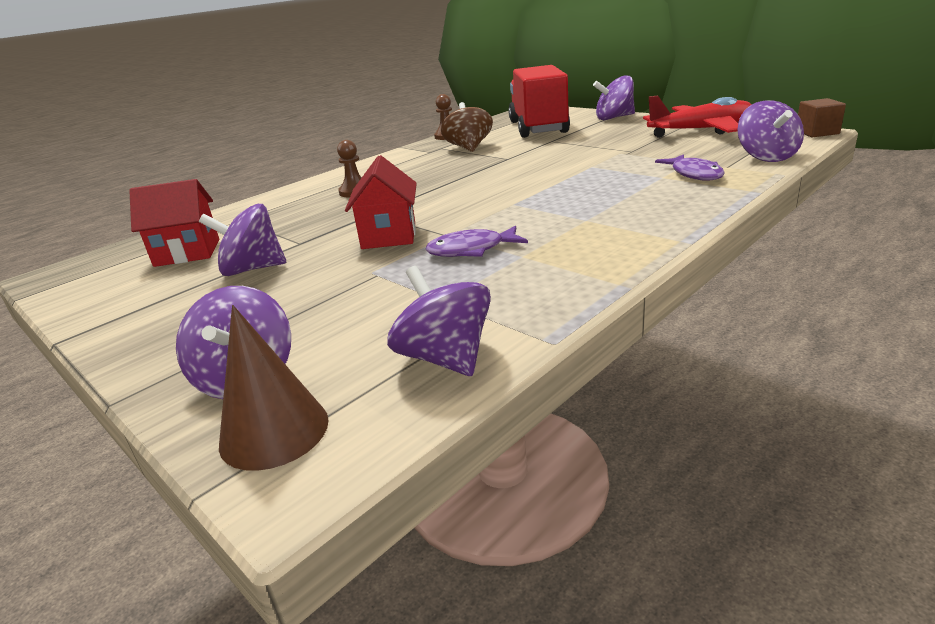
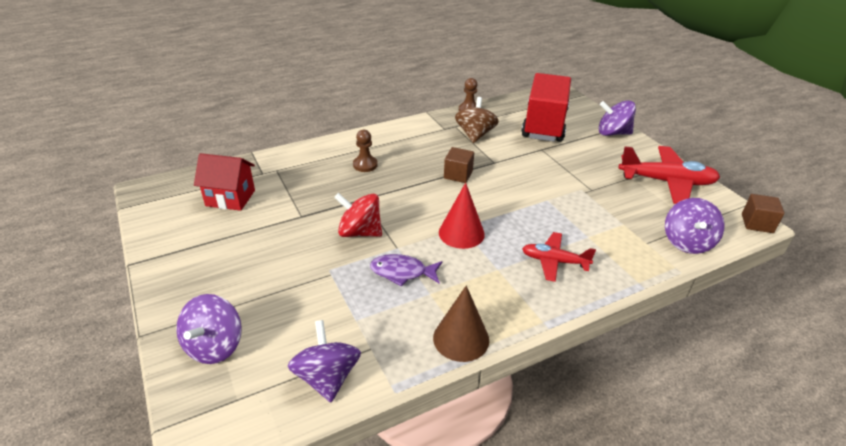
camera: 15 degrees right, 10 degrees up
(252, 269) = (261, 235): purple spinning top -> none
(274, 431) = (210, 398): brown cone -> brown cone (461, 338)
(389, 236) = (360, 232): red house -> red spinning top
(474, 174) = (458, 175): none -> brown cube
(517, 207) = (461, 233): none -> red cone
(644, 199) = (554, 261): none -> red plane
(694, 174) = (614, 243): purple fish -> none

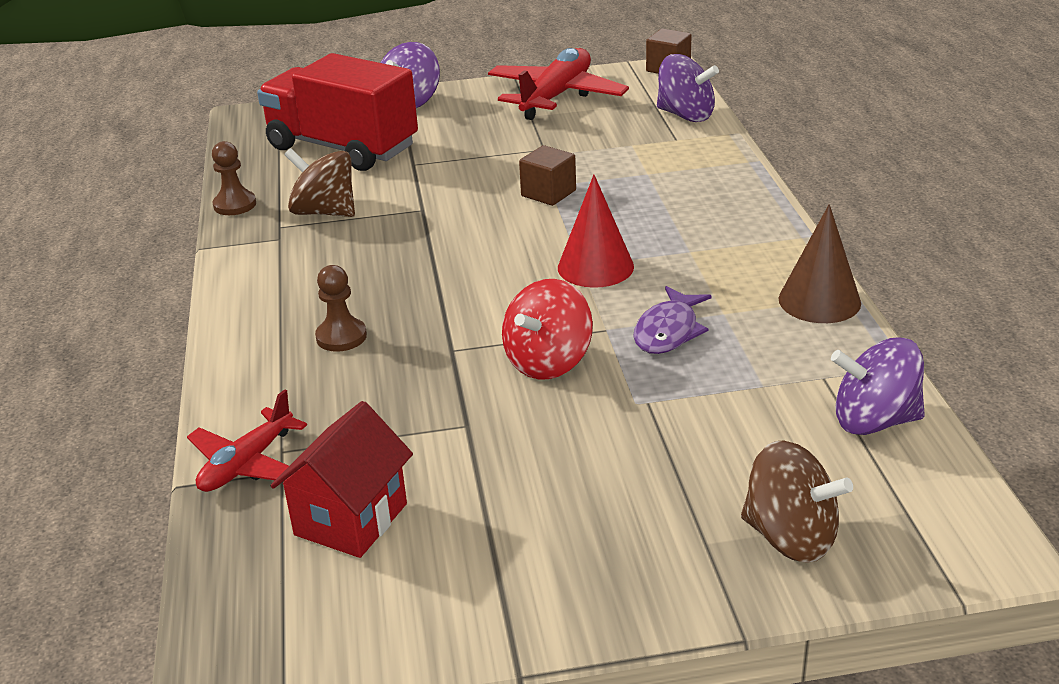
camera: 70 degrees left, 5 degrees down
(215, 346) = (790, 537): purple spinning top -> brown spinning top
(458, 175) = (437, 246): brown cube -> brown cube (548, 193)
(554, 261) = (689, 207): red plane -> red plane (247, 464)

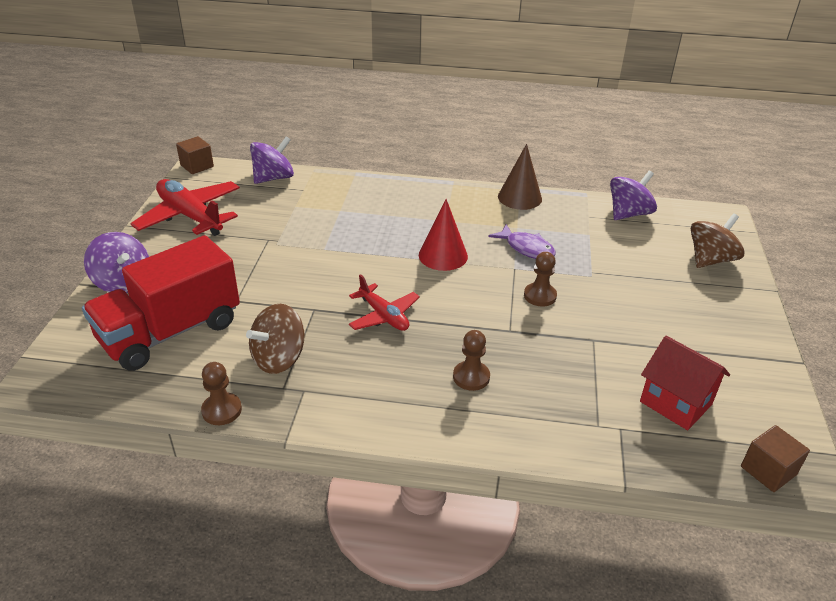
camera: 75 degrees left, 5 degrees up
(247, 464) = (609, 444): red plane -> red plane (384, 316)
(548, 193) = (335, 251): brown cube -> brown cube (768, 471)
(548, 362) = (540, 296): red spinning top -> brown pawn
(874, 421) = (628, 214): purple spinning top -> purple spinning top turned 150 degrees counterclockwise

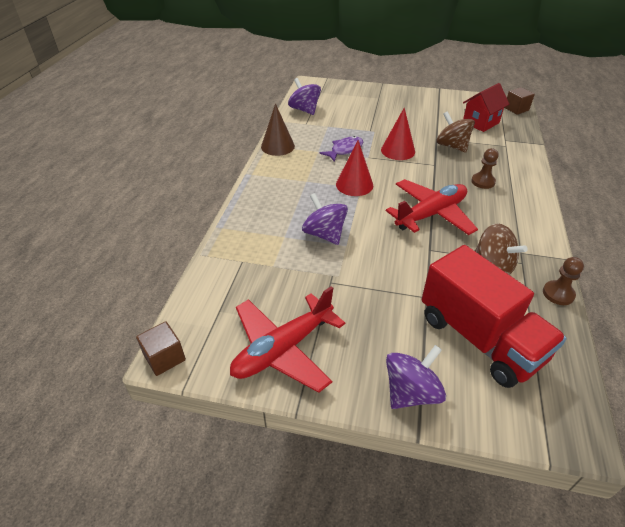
camera: 85 degrees left, 5 degrees up
(273, 178) = (213, 284): purple spinning top -> purple spinning top (324, 234)
(384, 316) = (431, 214): red plane -> red plane, size x1.66
(540, 296) = (398, 150): brown pawn -> red cone
(710, 260) = (355, 94): brown spinning top -> brown spinning top (452, 146)

